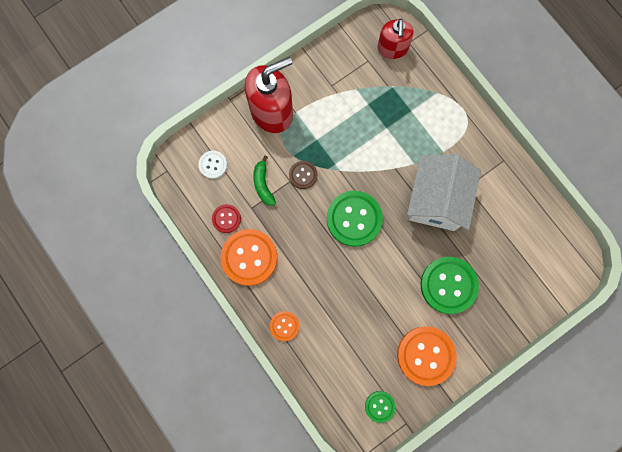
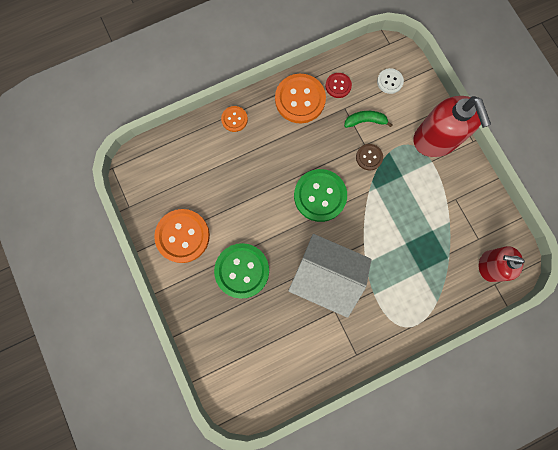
camera: 100 degrees right, 0 degrees up
(379, 406) = (148, 187): green button -> none

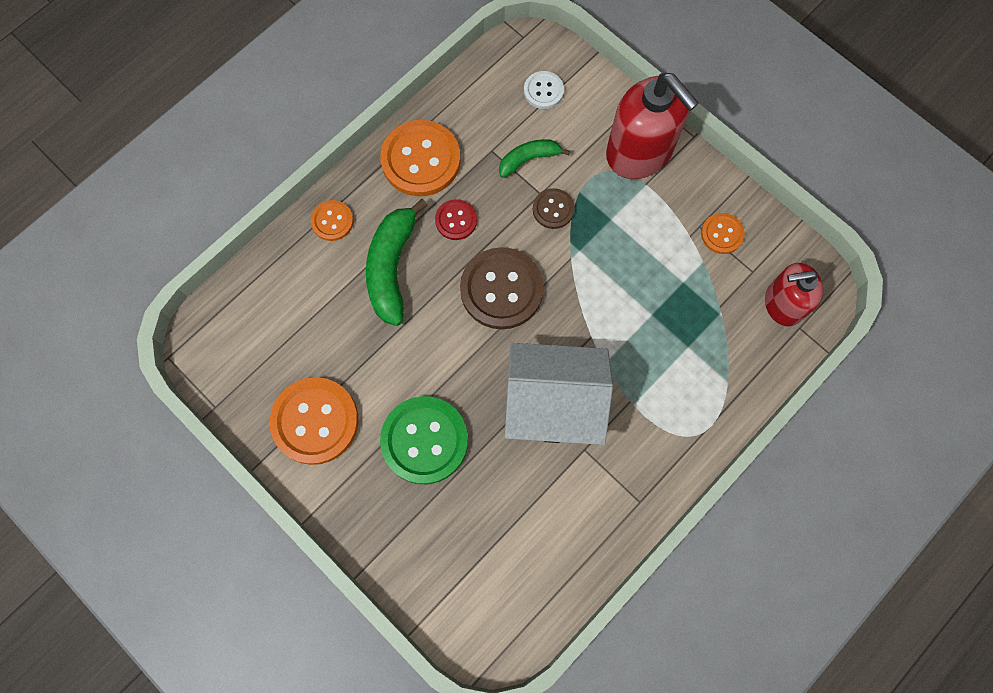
camera: 20 degrees left, 5 degrees down
(259, 159) = (392, 267): none -> green banana
(320, 196) = (501, 289): green button -> brown button
(338, 86) = (470, 121): red button -> red button (456, 220)
(467, 209) = (722, 234): none -> orange button

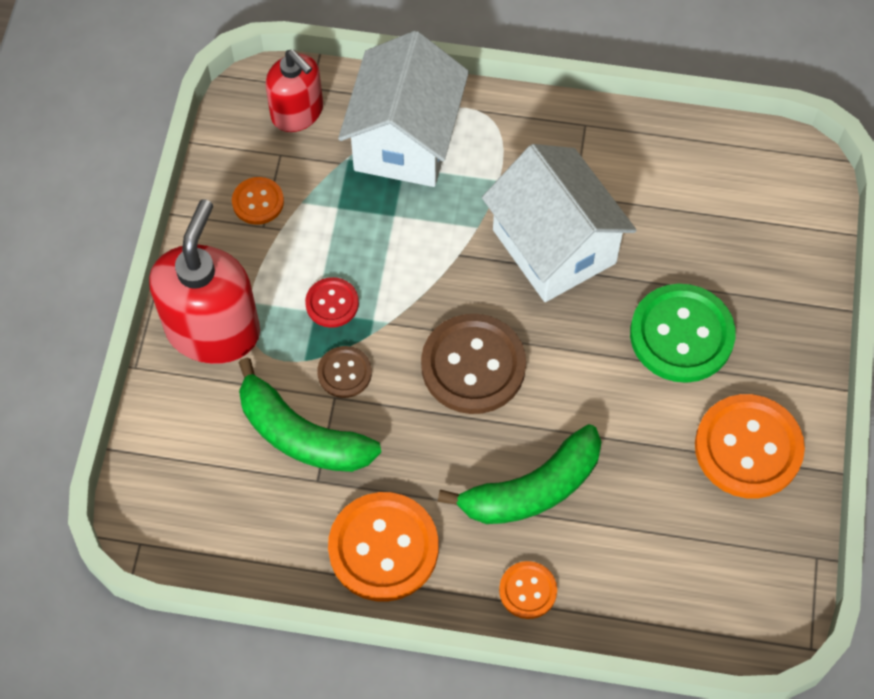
camera: 125 degrees left, 10 degrees down
(456, 220) = (429, 461): red button -> red button (332, 303)
(529, 159) = (301, 434): green banana -> green banana, size x1.73
(543, 91) = (201, 474): white button -> none
(711, 362) = (405, 140): none -> white house

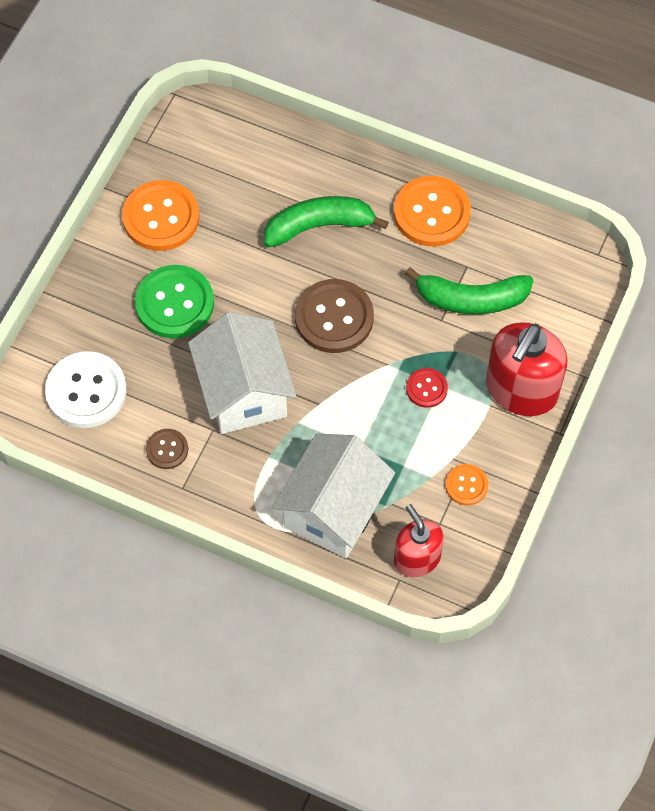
camera: 165 degrees left, 0 degrees up
(301, 434) = (471, 299): green banana -> green banana turned 135 degrees clockwise
(344, 373) = (429, 335): brown button -> brown button (167, 449)
(528, 590) = (343, 166): orange button -> none
(741, 203) = (86, 391): none -> white button

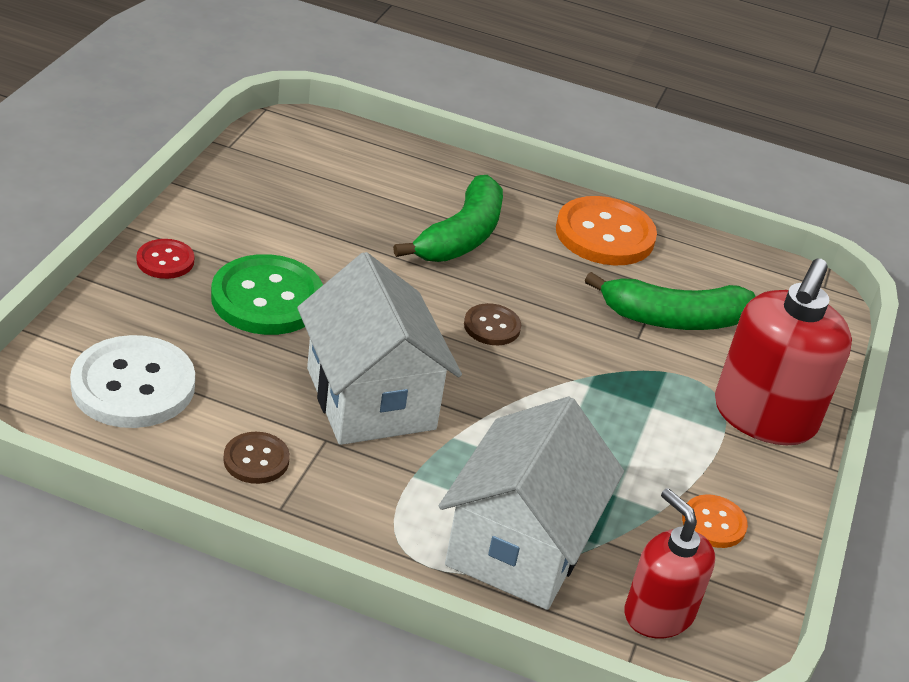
camera: 10 degrees left, 25 degrees down
(161, 217) = (248, 214): orange button -> none
(319, 226) = (461, 236): green banana -> green banana turned 135 degrees clockwise
(334, 317) = (492, 326): brown button -> brown button, size x0.52
(426, 388) = (633, 408): red button -> red button (165, 261)

